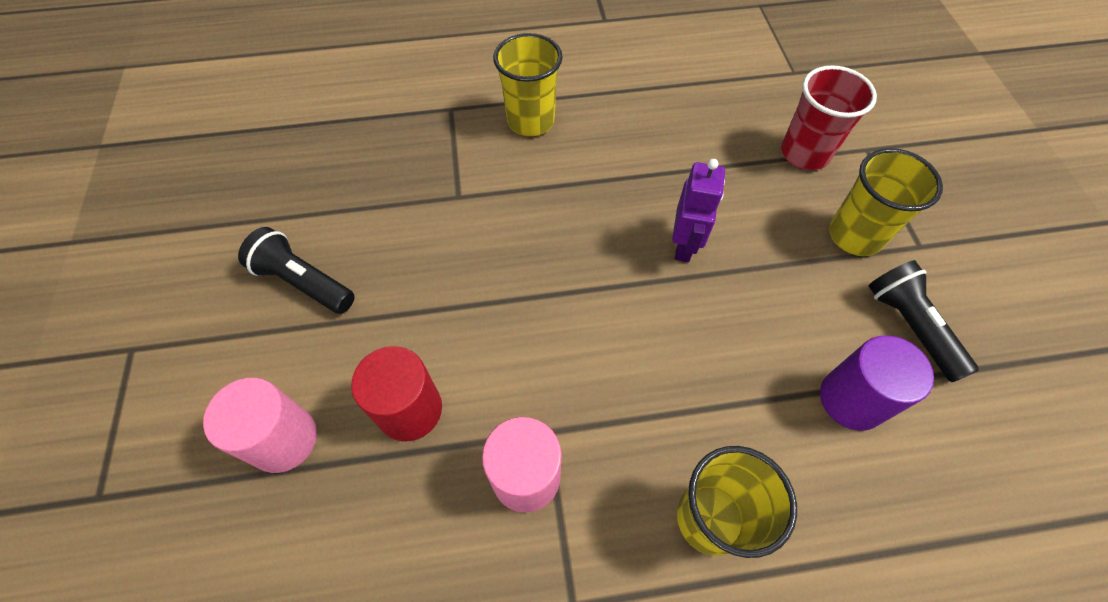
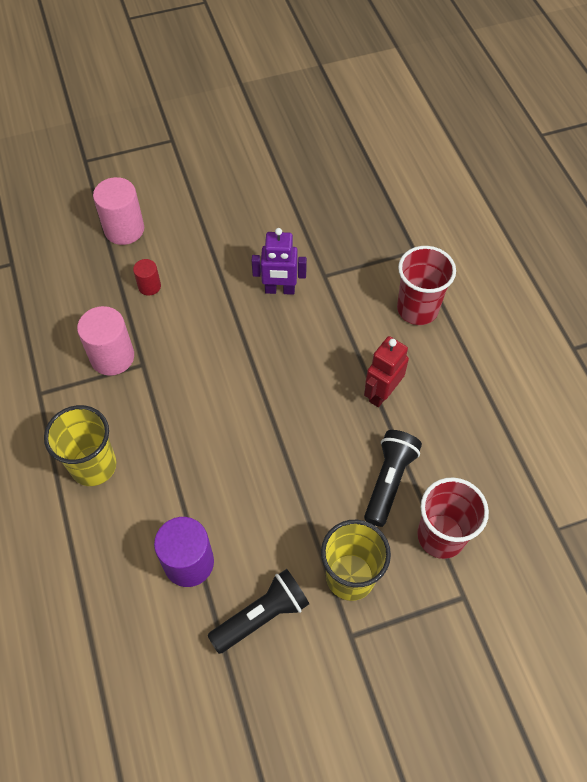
camera: 80 degrees right, 0 degrees up
(303, 282) = (232, 206): black flashlight -> black flashlight (389, 481)
(410, 410) = (149, 286): red cylinder -> red cylinder, size x0.54
(530, 121) = (417, 309): yellow cup -> red cup
(634, 171) = (381, 393): none -> red robot
(684, 245) = (310, 437): purple robot -> purple robot (280, 290)

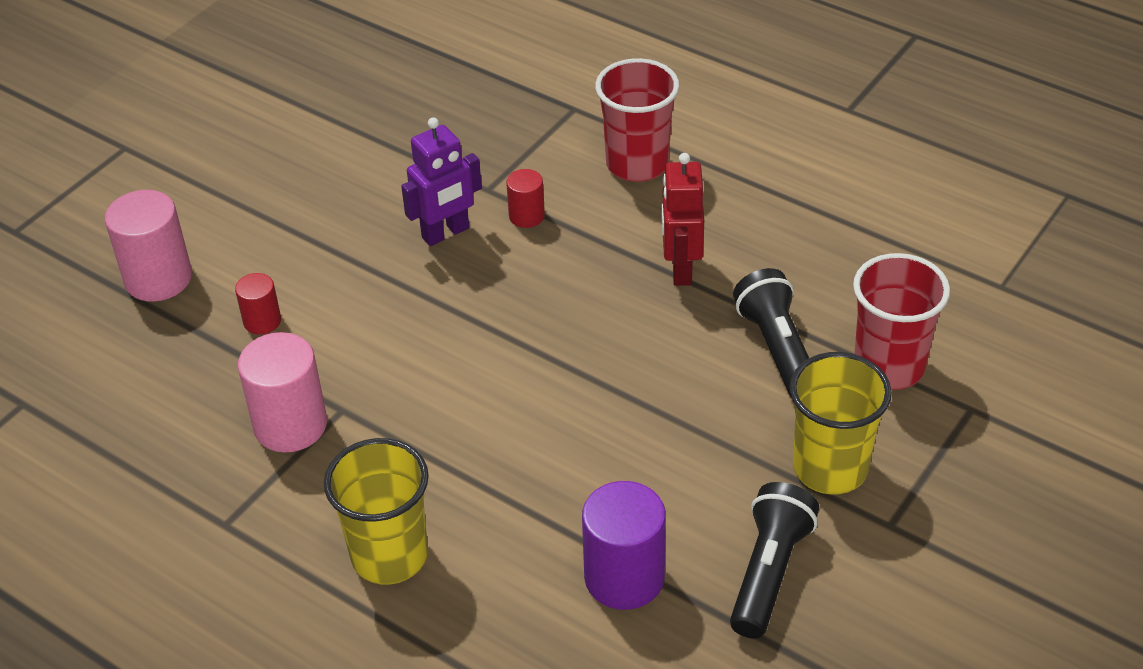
camera: 35 degrees left, 15 degrees down
(329, 305) = (526, 216): none -> red cylinder

